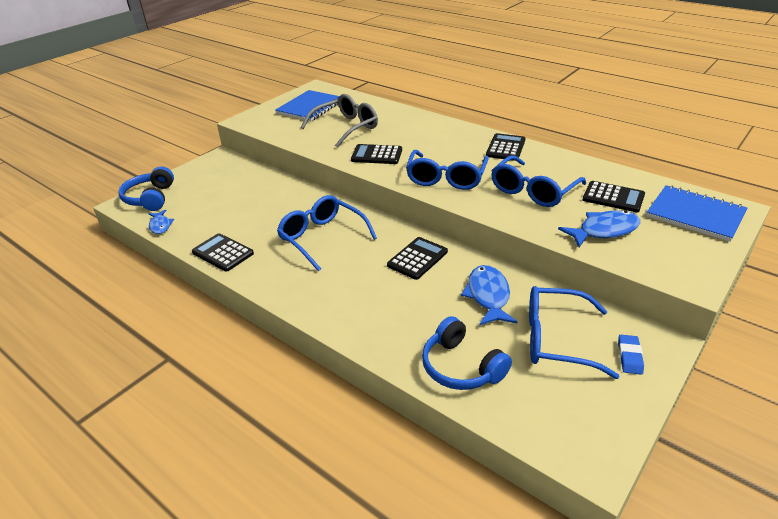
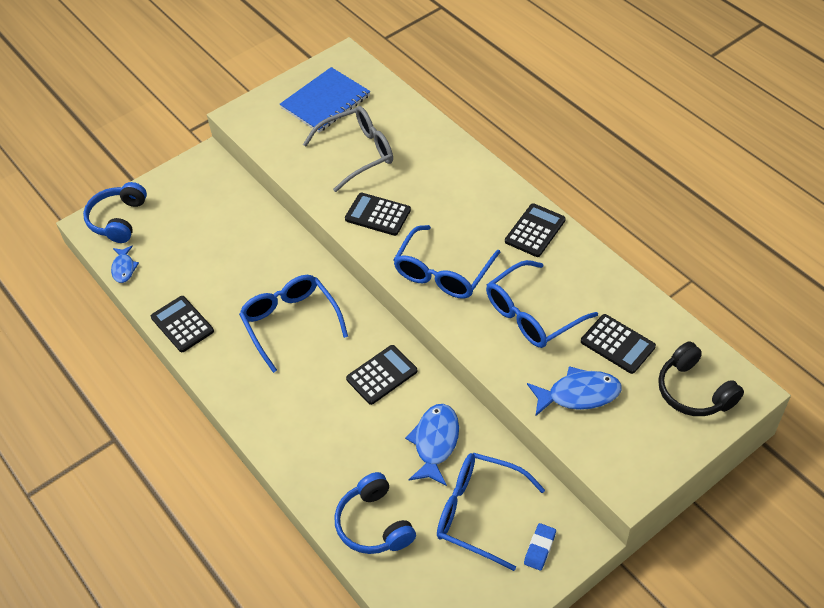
camera: 15 degrees right, 15 degrees up
(695, 215) = (694, 391): blue notebook -> black headphones

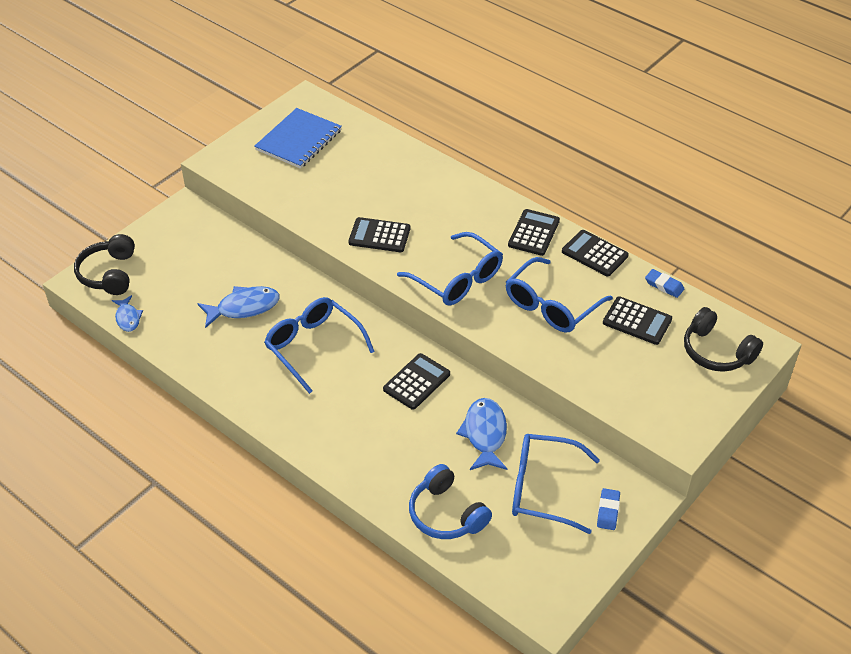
camera: 15 degrees left, 5 degrees down
(118, 220) = (109, 274): blue headphones -> black headphones
(182, 324) = (203, 362): black calculator -> black calculator (594, 254)
(357, 153) = (343, 183): grey glasses -> none
(443, 272) = (457, 279): blue glasses -> blue glasses turned 60 degrees counterclockwise
(579, 394) = (613, 368): blue fish -> blue fish (244, 307)
(657, 307) = (664, 285): none -> blue eraser

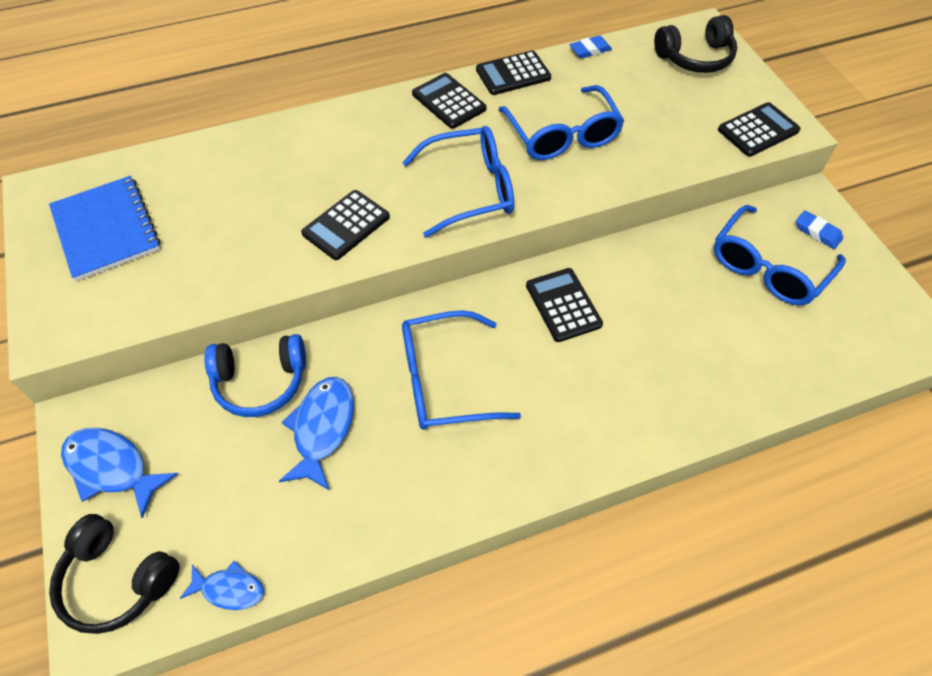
camera: 60 degrees left, 10 degrees up
(446, 514) = (767, 364): blue headphones -> blue headphones (260, 382)
(485, 434) = (671, 280): blue fish -> blue fish (112, 468)
(637, 321) = (624, 88): black calculator -> black calculator (758, 130)

